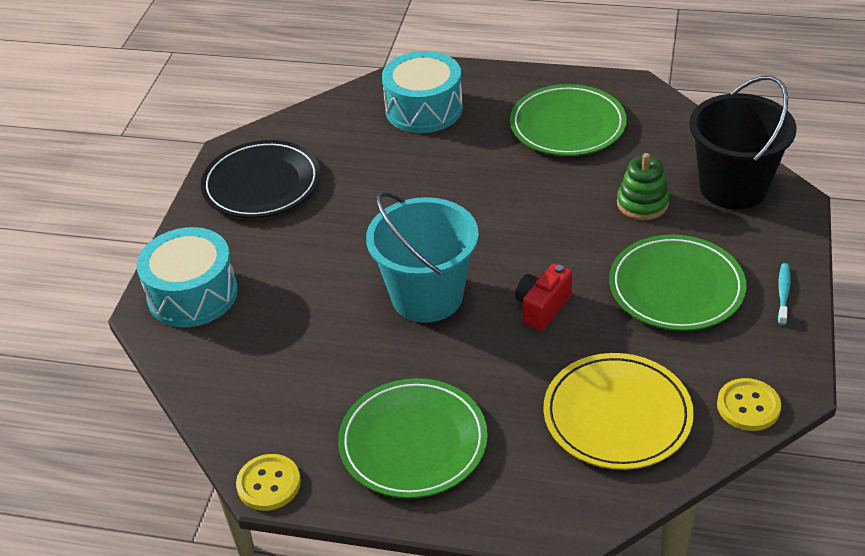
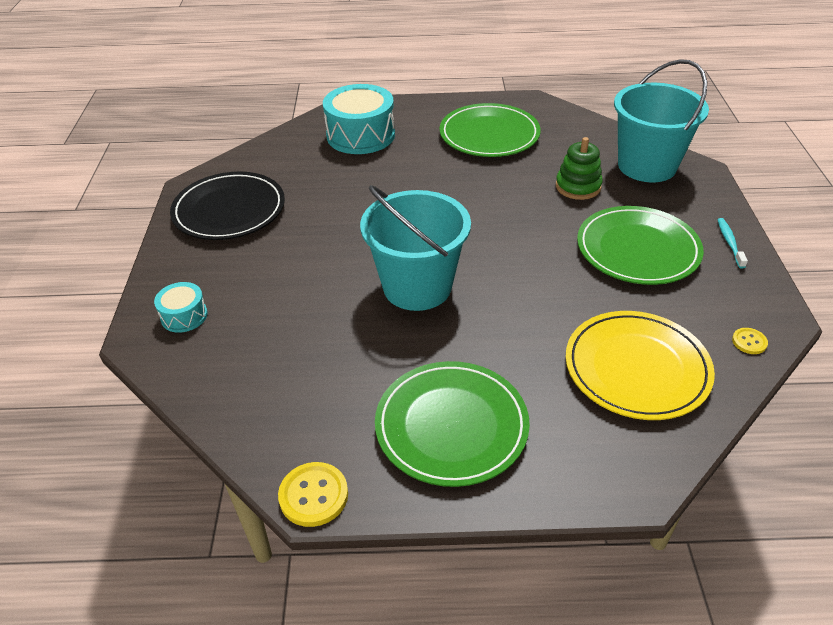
camera: 15 degrees left, 0 degrees up
(192, 294) = (184, 316): turquoise drum -> turquoise drum, size x0.51
(542, 308) = (527, 282): red camera -> none
(733, 187) = (647, 166): black bucket -> turquoise bucket
(748, 406) = (749, 342): yellow button -> yellow button, size x0.57

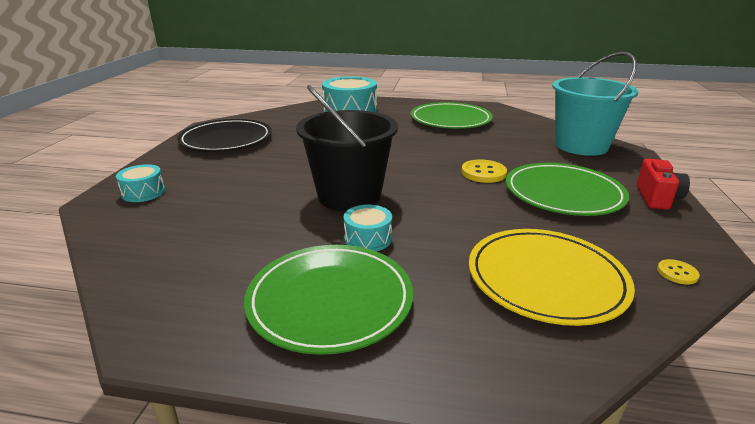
camera: 10 degrees right, 15 degrees down
(313, 495) = (153, 340): yellow button -> yellow button (483, 173)
(417, 287) = (349, 196): turquoise bucket -> black bucket
(459, 345) = (368, 239): none -> turquoise drum
(578, 187) = (516, 152): green stacking toy -> none
(729, 243) = (657, 198): turquoise toothbrush -> red camera

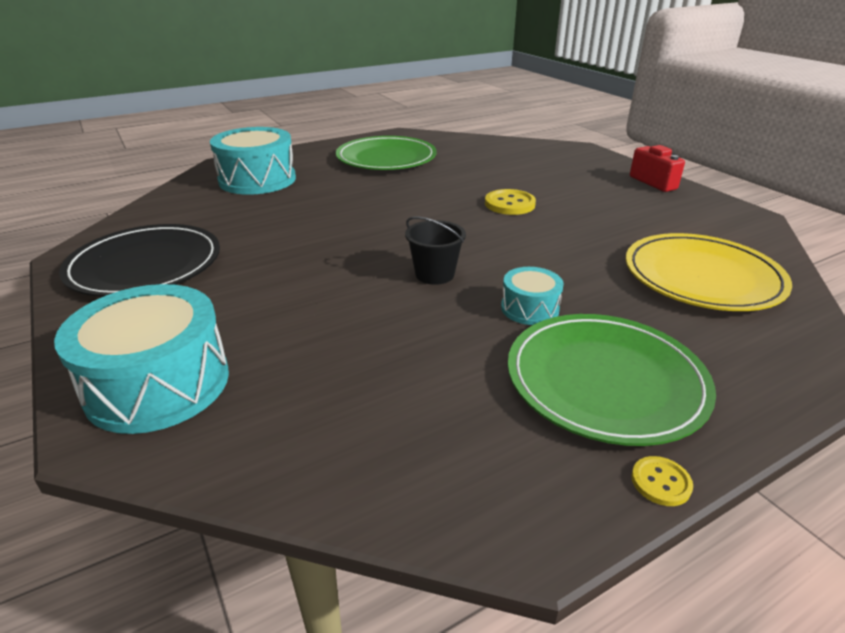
camera: 40 degrees left, 5 degrees up
(143, 192) = (158, 384): turquoise drum -> turquoise drum, size x1.97
(349, 196) = (434, 274): black bucket -> black bucket, size x0.48
(563, 193) = (597, 201): green plate -> none
(581, 146) = (538, 153): turquoise bucket -> none
(677, 273) = (753, 235): yellow button -> yellow button (661, 482)

